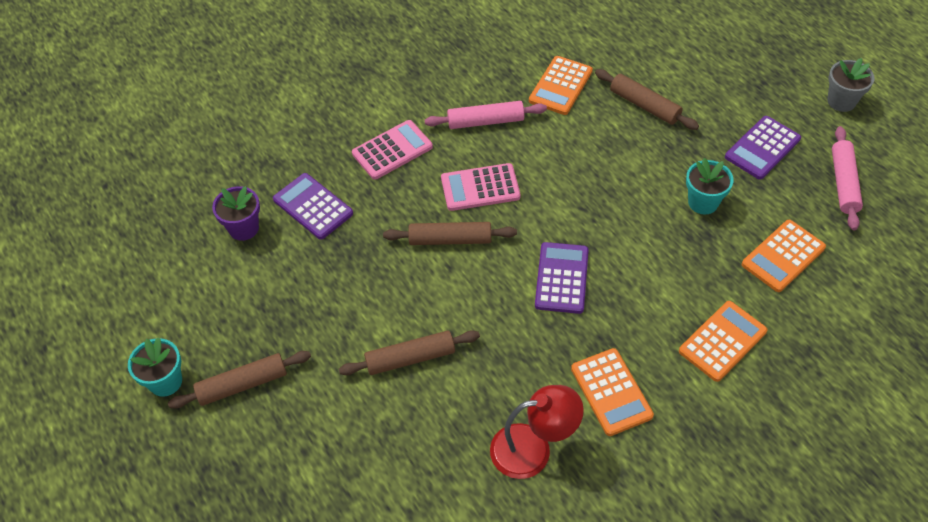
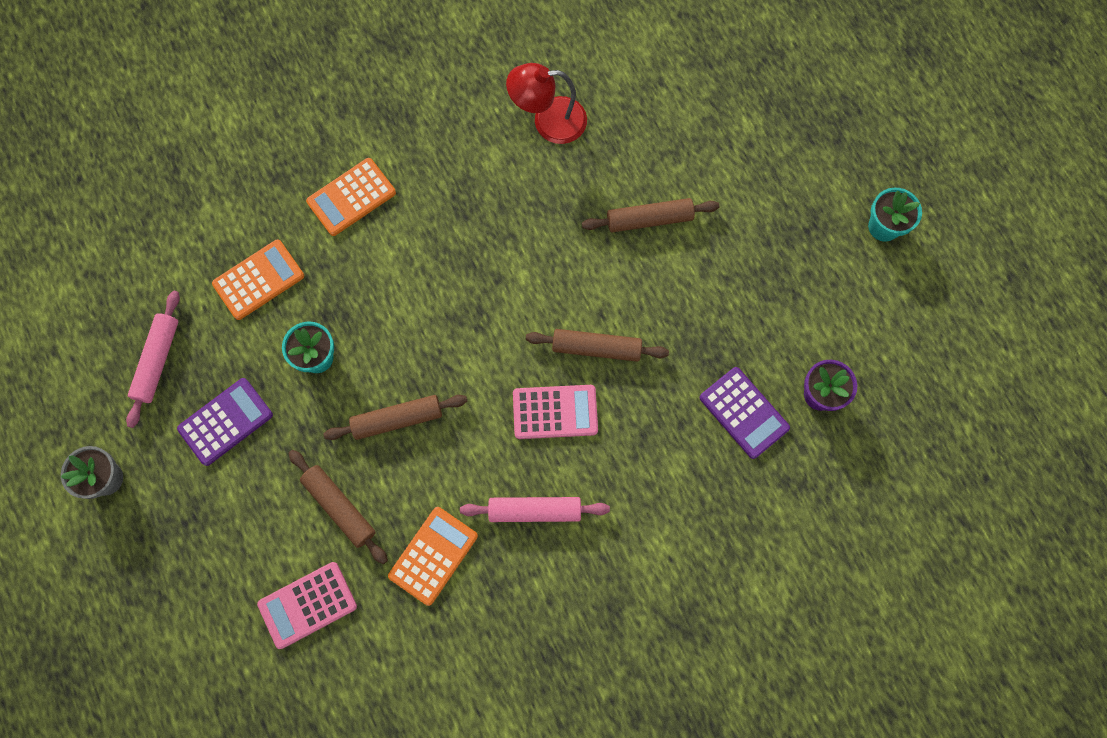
camera: 175 degrees left, 20 degrees up
(242, 384) = (809, 214): brown rolling pin -> brown rolling pin (397, 419)
(392, 150) = (650, 482): pink calculator -> pink calculator (307, 605)
(561, 278) = (488, 285): purple calculator -> none
(611, 392) = (468, 162): orange calculator -> none

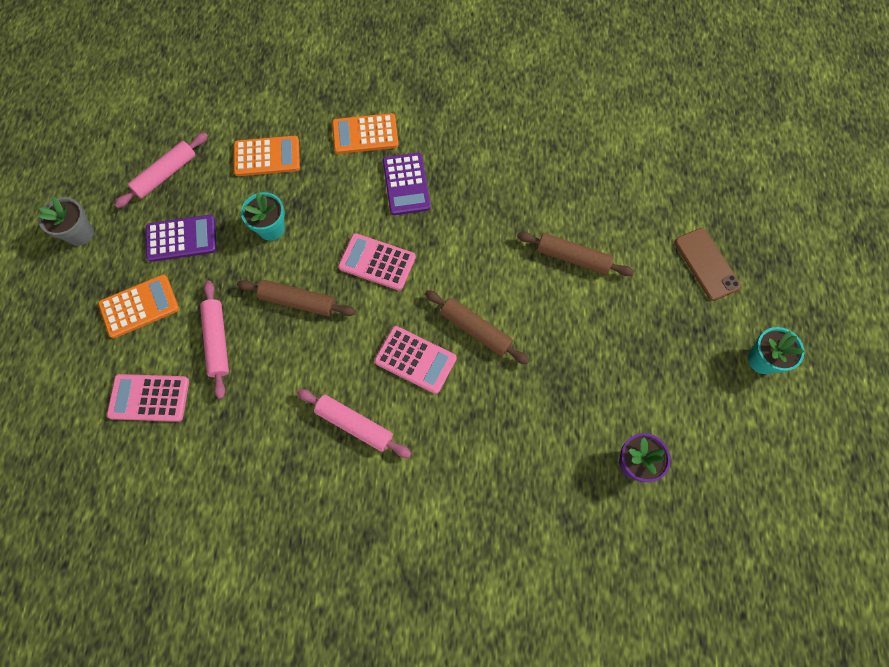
camera: 30 degrees right, 5 degrees down
(339, 507) = (217, 341): brown rolling pin -> pink rolling pin
(433, 555) = (259, 414): orange calculator -> orange calculator (139, 306)
(453, 332) = (377, 262): none -> pink calculator
(548, 121) = (538, 152): red lamp -> none
(744, 413) = (562, 442): purple calculator -> purple calculator (406, 184)
(782, 155) = (706, 264): none -> brown phone

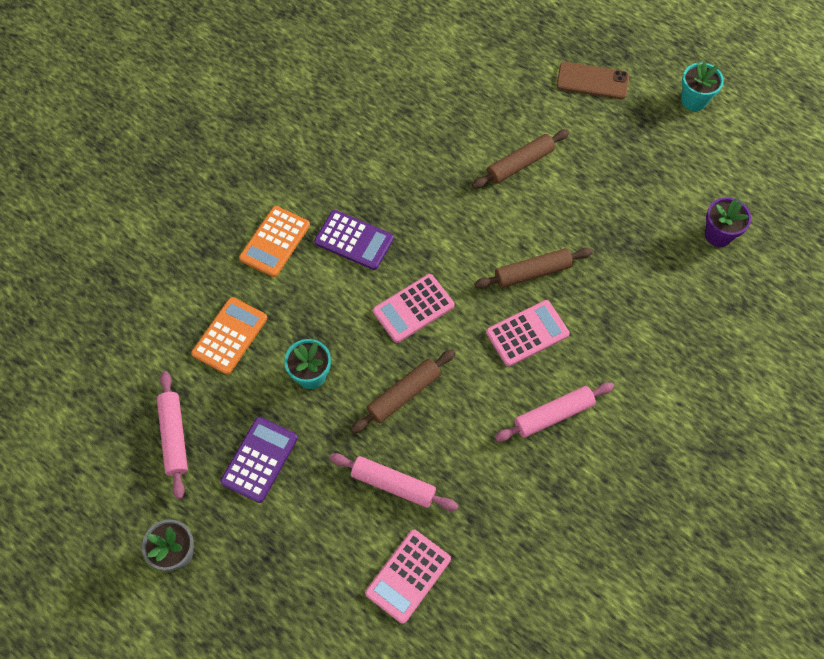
camera: 55 degrees left, 5 degrees down
(139, 306) = (304, 536): orange calculator -> none

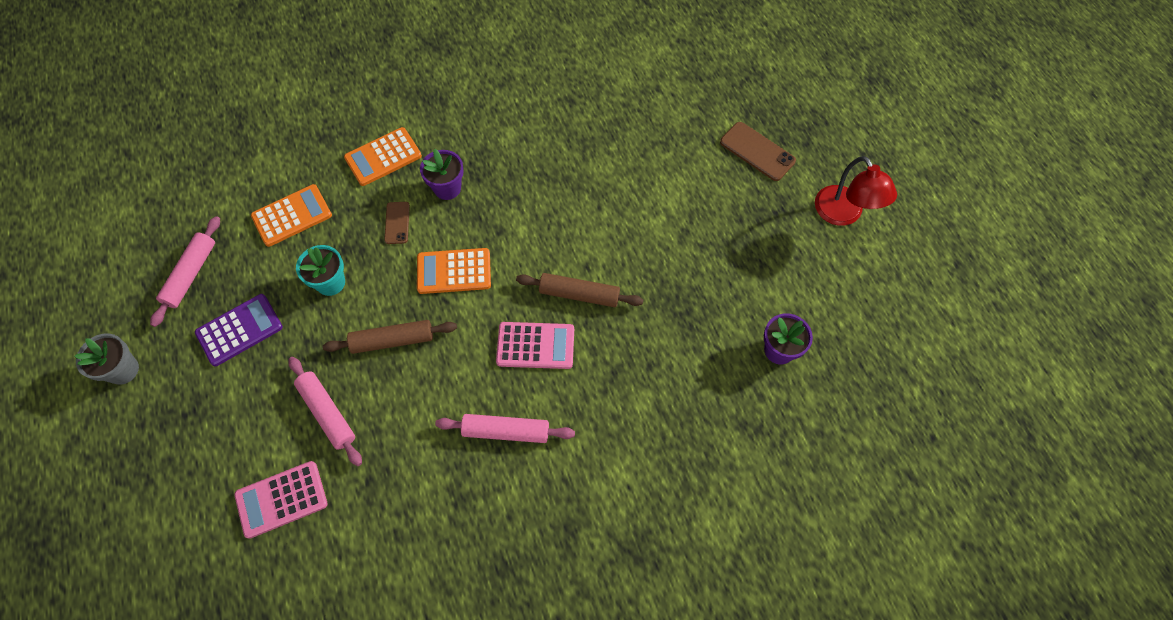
camera: 30 degrees right, 0 degrees up
(332, 293) = (397, 223): none -> brown phone
(354, 240) = (447, 188): purple calculator -> purple flower pot
(413, 308) = (454, 271): pink calculator -> orange calculator
(520, 164) = (637, 193): brown rolling pin -> none
(694, 100) = (843, 214): turquoise flower pot -> red lamp

